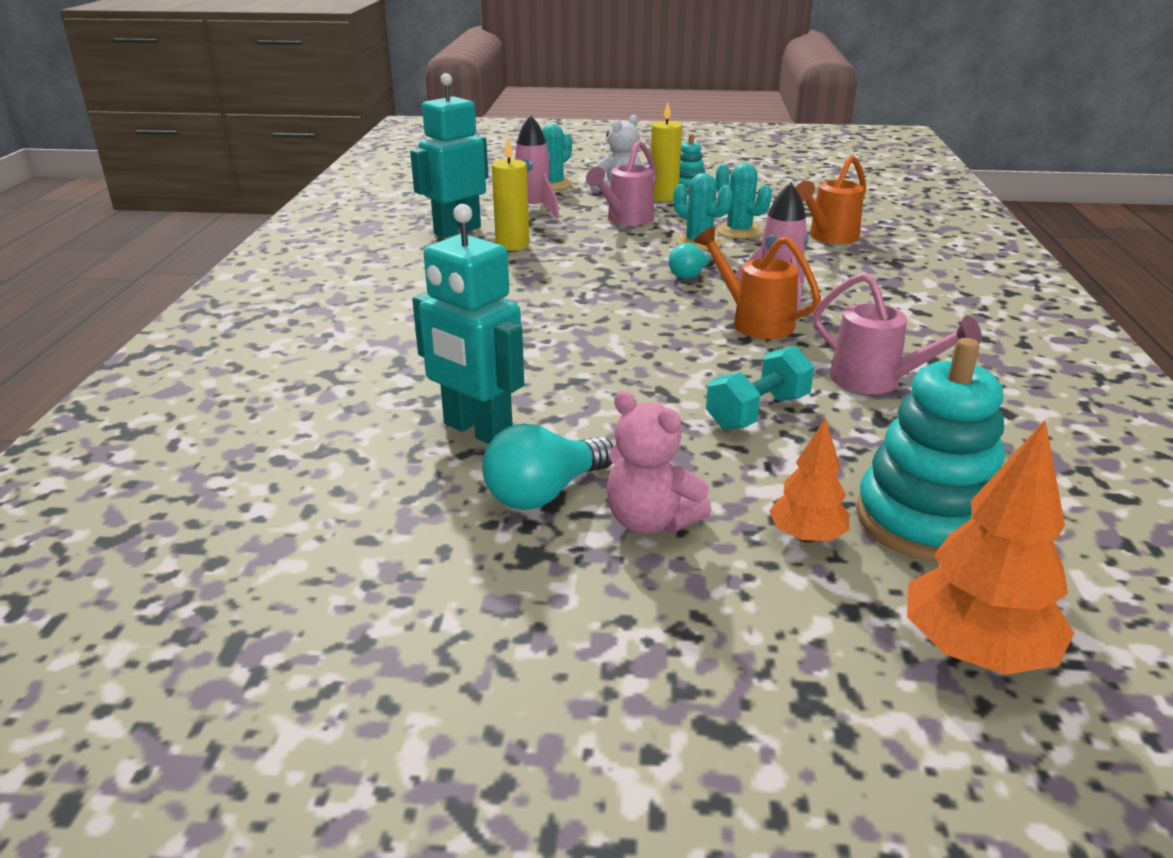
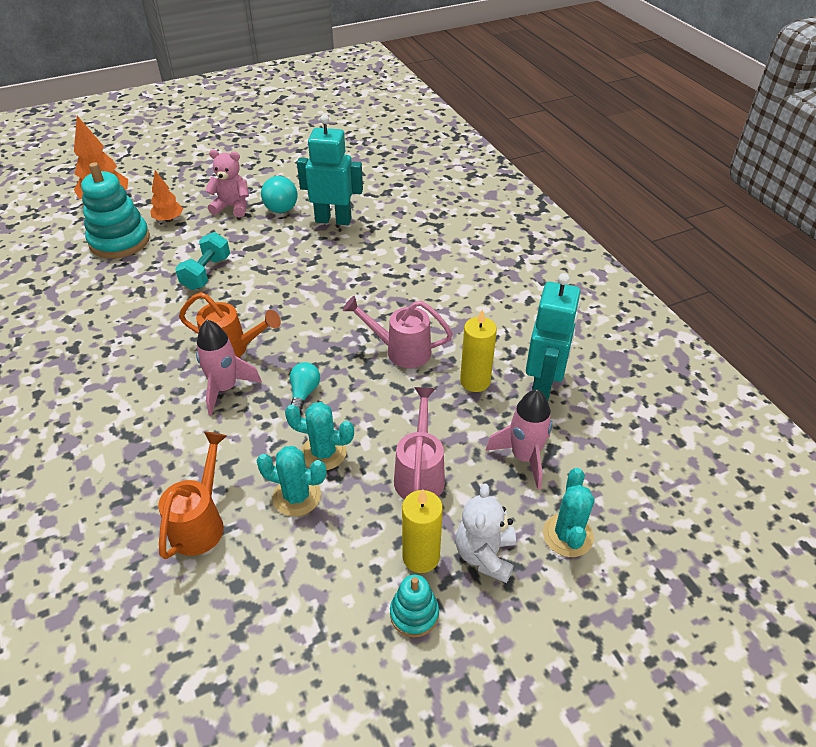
camera: 150 degrees right, 15 degrees up
(544, 493) = (281, 204): turquoise light bulb -> turquoise light bulb turned 150 degrees clockwise
(876, 382) = (143, 317): pink watering can -> pink watering can (400, 351)

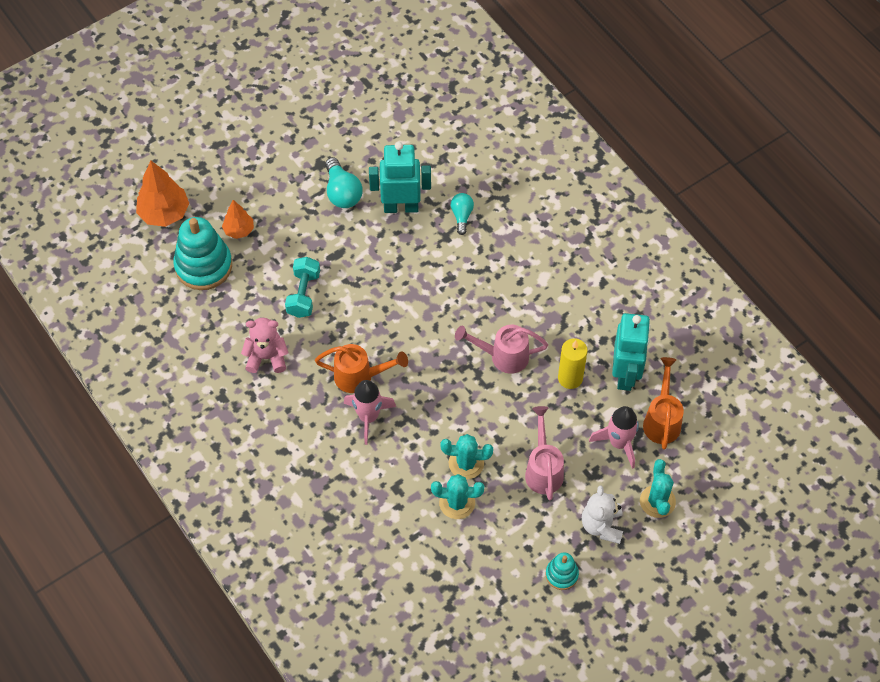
camera: 10 degrees left, 15 degrees up
(201, 522) = (394, 534): orange watering can -> orange watering can (662, 419)
(232, 207) = (295, 203): pink teddy bear -> pink teddy bear (267, 357)
(304, 393) = (434, 411): turquoise light bulb -> turquoise light bulb (461, 216)
(421, 557) = (557, 534): yellow candle -> none

